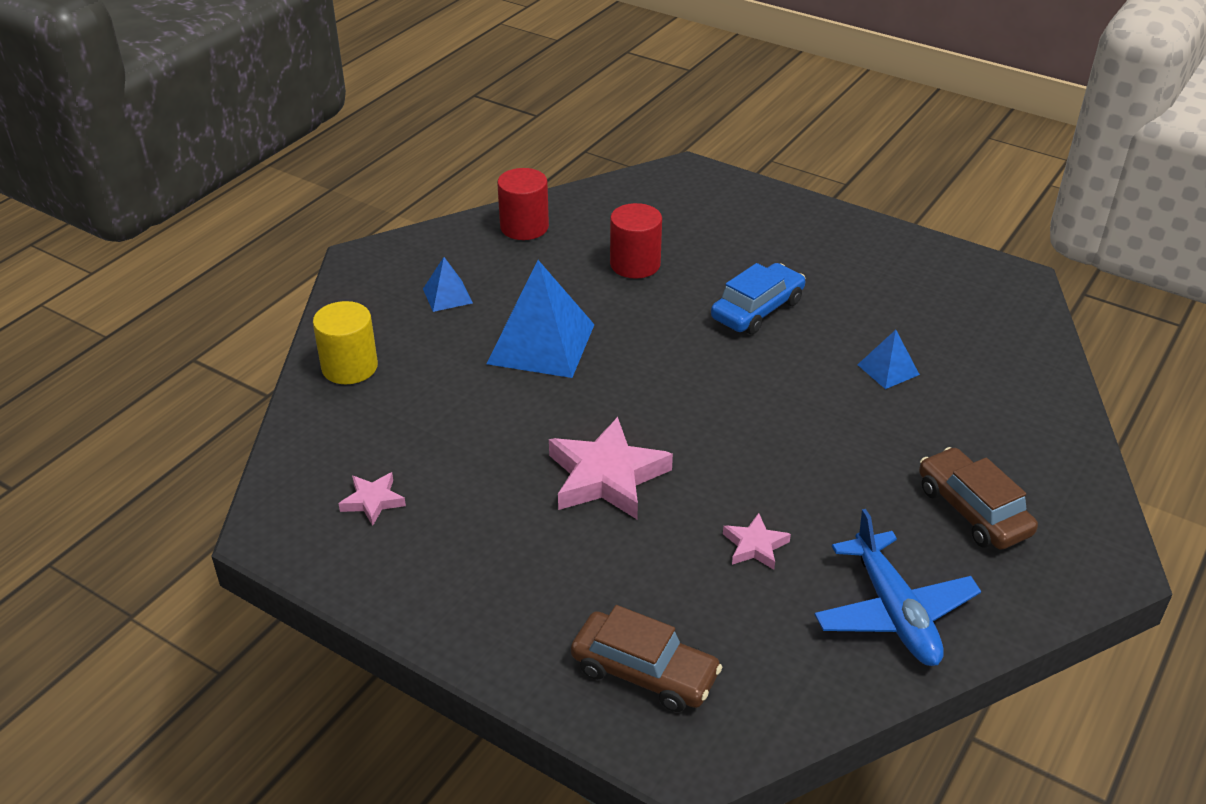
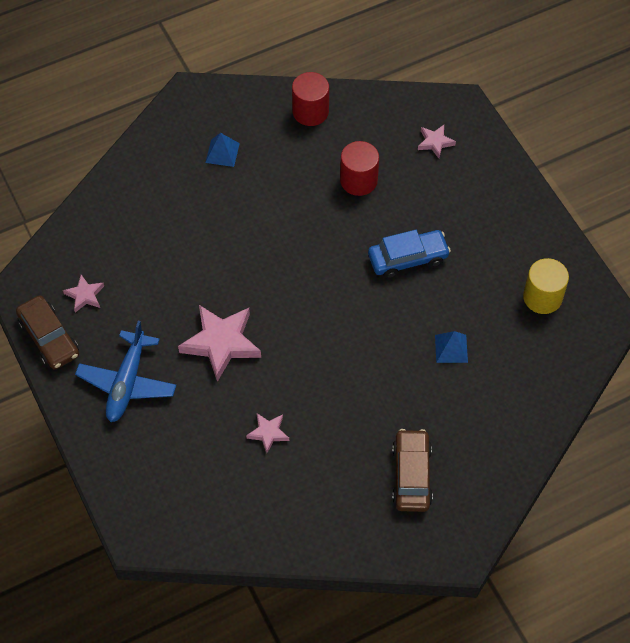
camera: 30 degrees right, 20 degrees up
(349, 367) = (129, 186): yellow cylinder -> yellow cylinder (542, 297)
(541, 343) = (253, 221): blue pyramid -> none
(644, 672) = (153, 479): brown car -> brown car (49, 338)
(689, 206) = (435, 142): none -> pink star
(894, 612) = (310, 514): blue plane -> blue plane (127, 382)

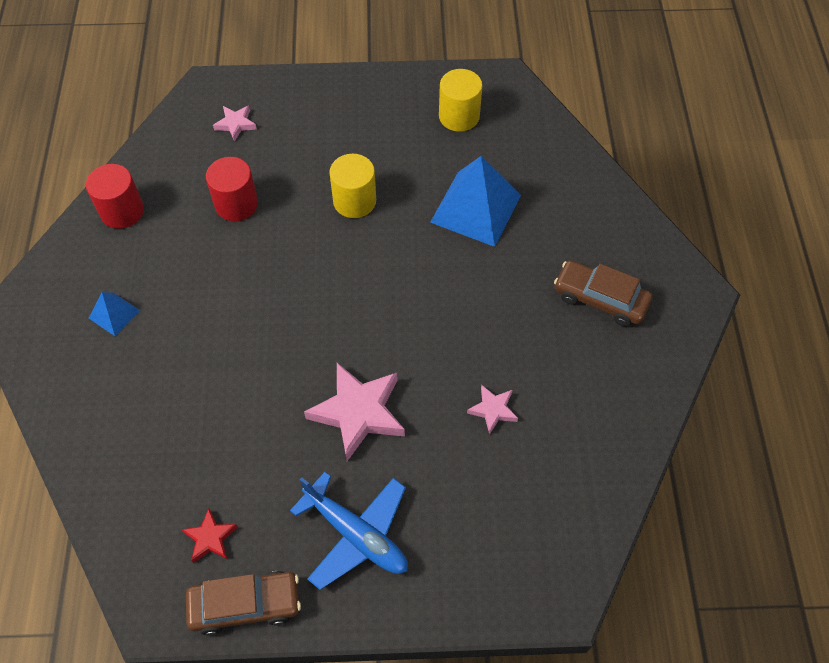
camera: 65 degrees left, 0 degrees up
(85, 295) = (210, 538): pink star -> red star
(408, 258) = (354, 201): blue car -> yellow cylinder
(451, 348) = (476, 208): blue pyramid -> blue pyramid, size x2.04

